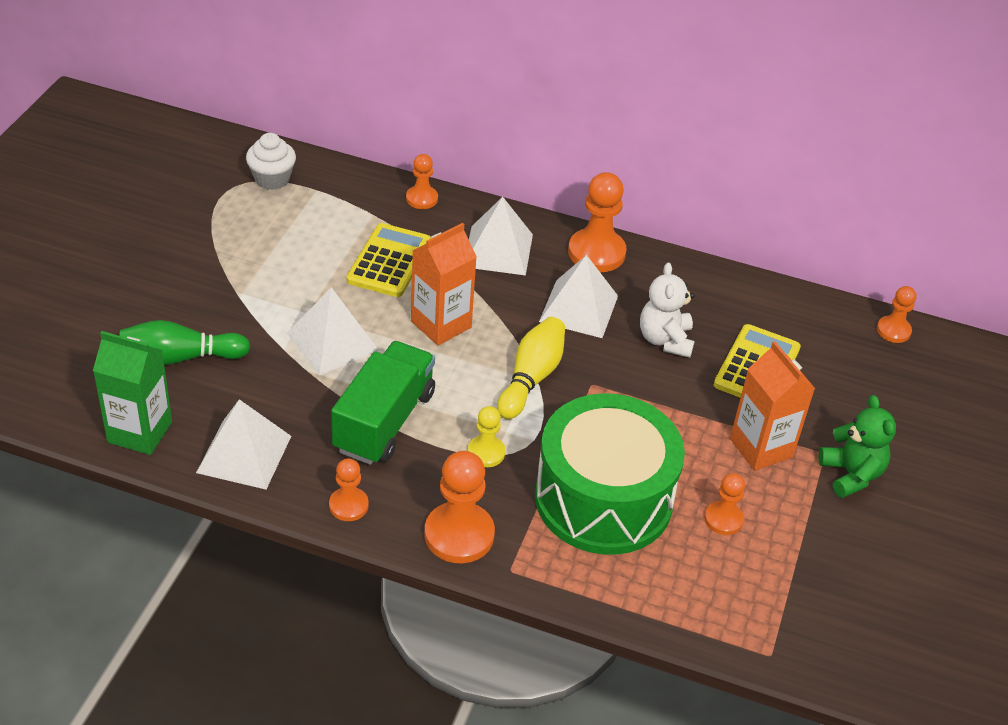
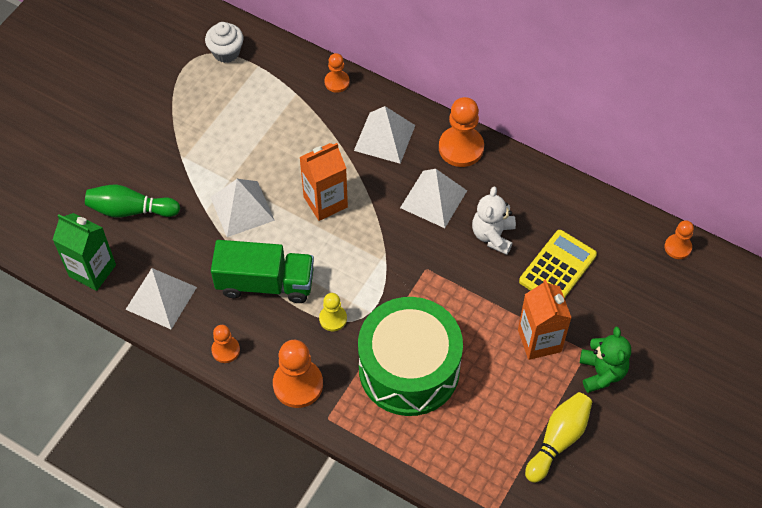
camera: 15 degrees right, 15 degrees up
(384, 421) = (265, 283): green truck -> green truck turned 60 degrees clockwise
(389, 261) = (299, 139): yellow calculator -> none
(531, 378) = (382, 258): yellow bowling pin -> yellow bowling pin (558, 440)
(723, 519) = (493, 398): orange pawn -> none

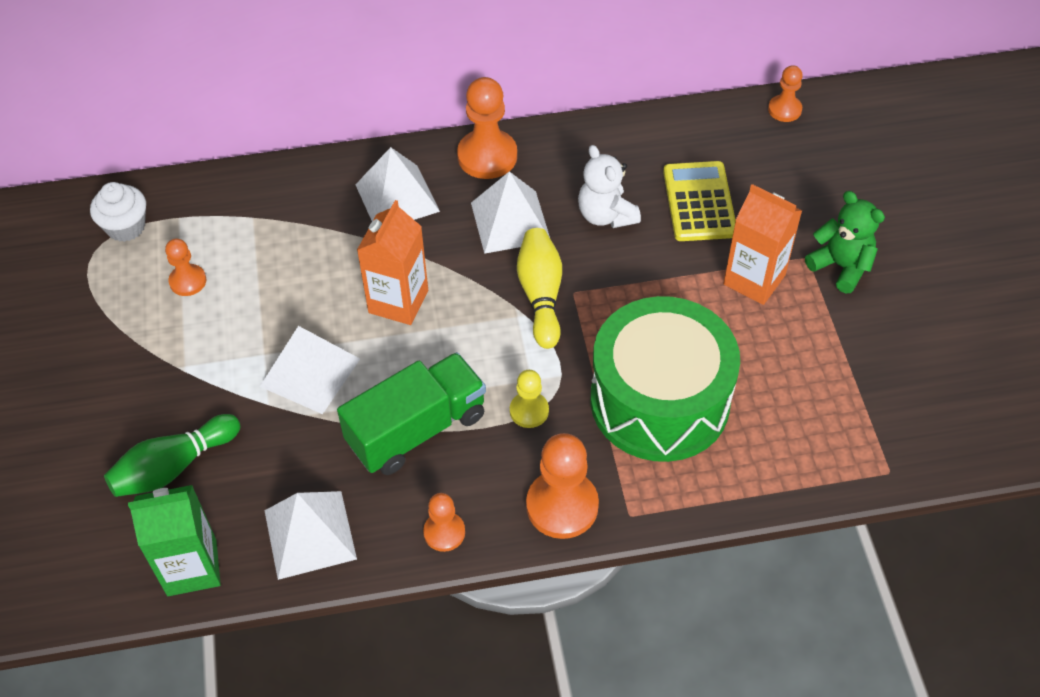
camera: 40 degrees left, 5 degrees down
(337, 82) = (288, 178): orange pawn -> orange pawn (188, 281)
(558, 440) = (871, 357): yellow bowling pin -> yellow bowling pin (541, 295)

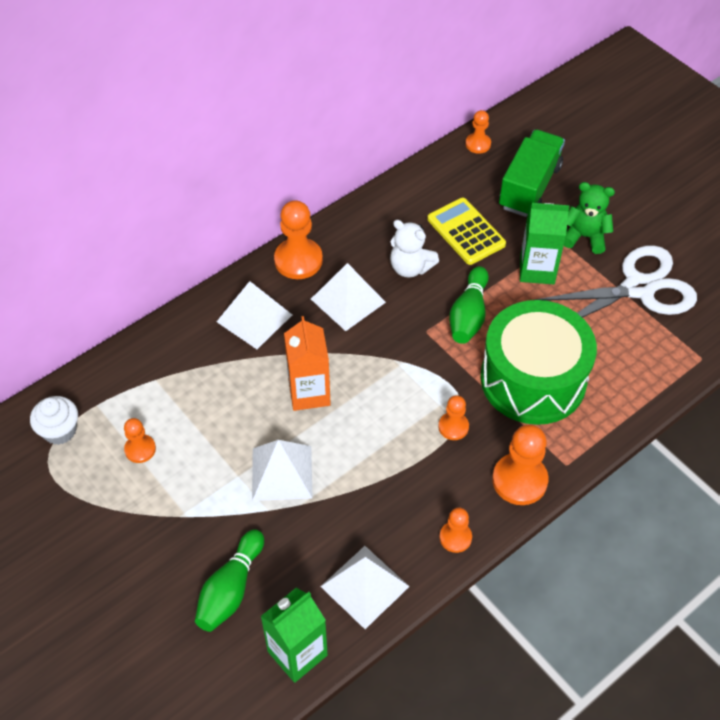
camera: 30 degrees left, 0 degrees up
(416, 429) = (386, 476): green truck -> green truck (529, 187)
(529, 411) = (453, 427): yellow pawn -> orange pawn
(541, 295) = (405, 343): yellow bowling pin -> none
(635, 296) = (468, 315): none -> green bowling pin
(754, 280) = (537, 270): orange carton -> green carton
(866, 354) = (638, 288): none -> white scissors

